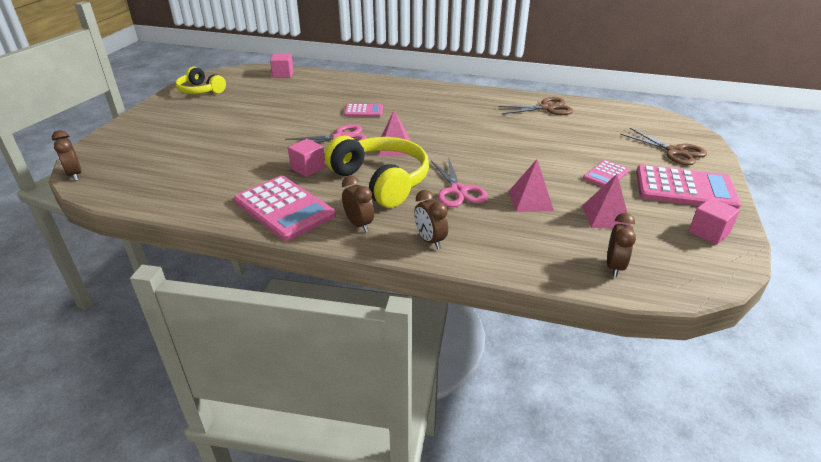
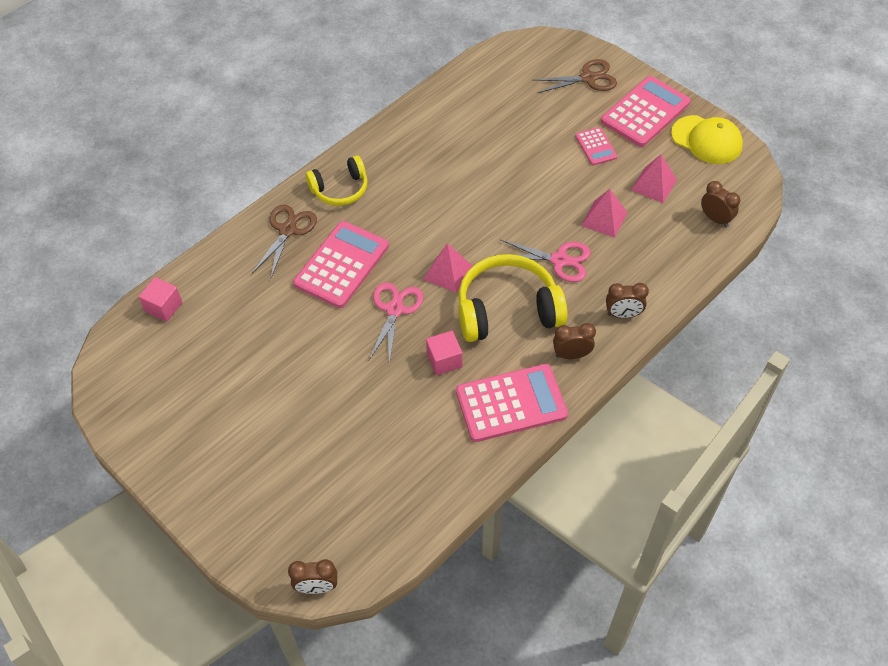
camera: 60 degrees left, 20 degrees up
(200, 90) = (149, 414): yellow headphones -> yellow headphones (340, 189)
(363, 111) = (342, 265): pink calculator -> pink calculator, size x1.93
(547, 108) = (447, 112): brown scissors -> brown scissors (287, 230)
(708, 233) = (706, 140): pink cube -> yellow cap

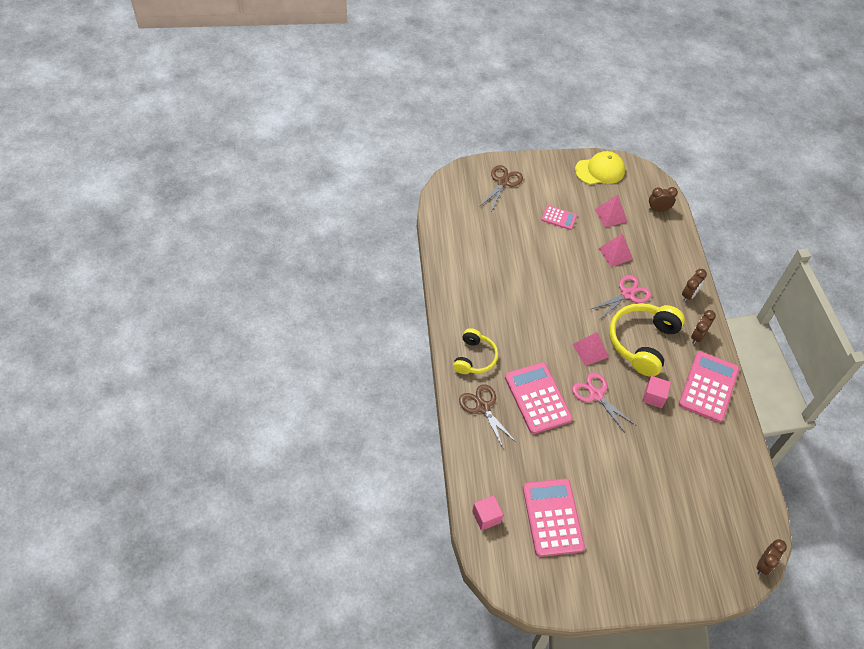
camera: 55 degrees left, 0 degrees up
(645, 112) = (554, 179): pink calculator -> pink calculator (552, 517)

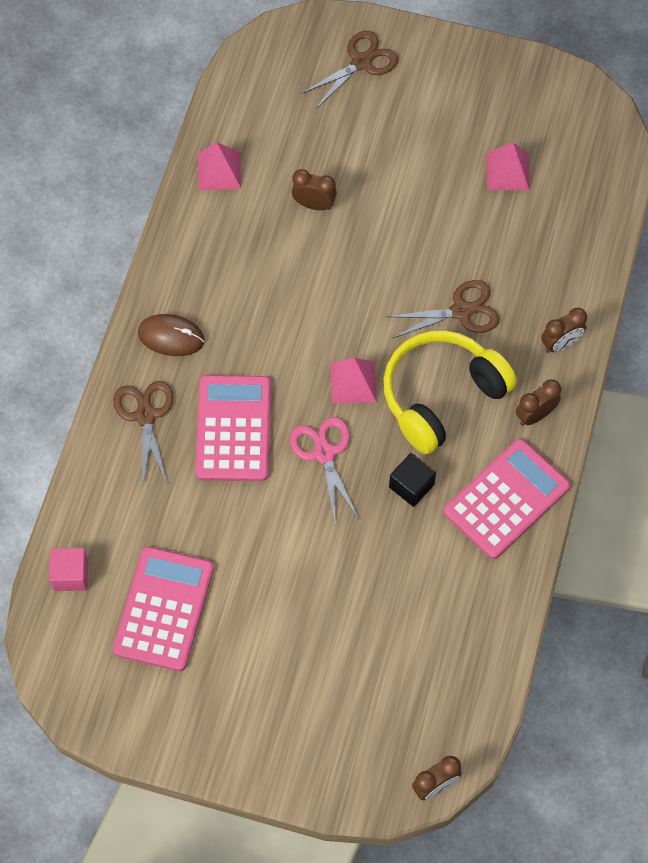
camera: 25 degrees right, 10 degrees up
(474, 358) = (171, 337): yellow headphones -> brown mouse
(559, 218) = (420, 150): pink calculator -> none
(600, 170) = (533, 88): yellow cap -> none
(615, 253) = (479, 238): pink pyramid -> pink pyramid (219, 171)
(627, 294) = (461, 311): pink scissors -> brown scissors
(654, 397) = (411, 486): pink cube -> black cube
(658, 209) = (593, 184): brown clock -> brown clock (314, 204)

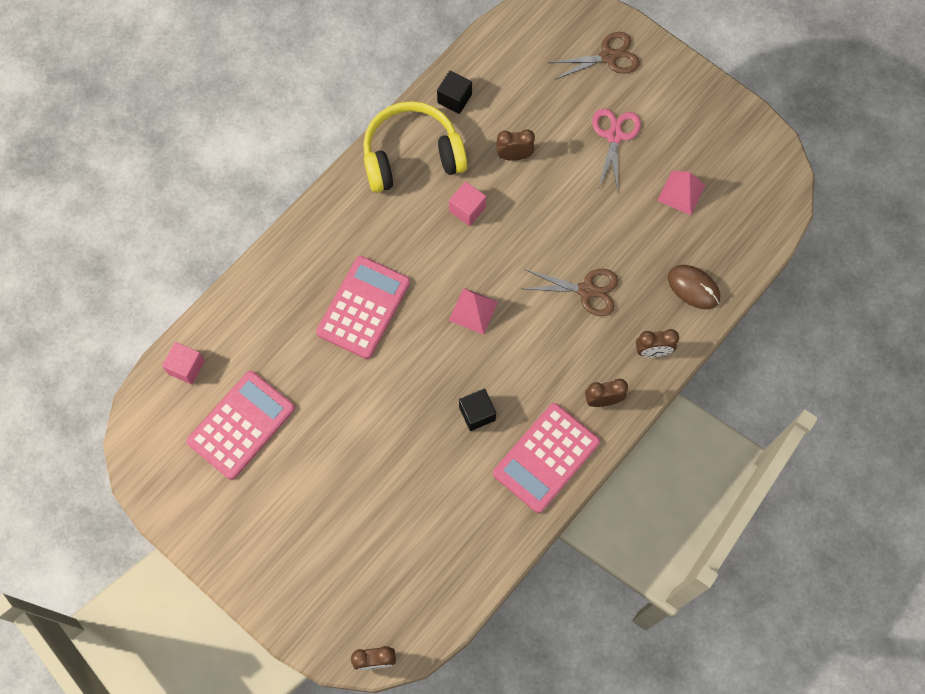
camera: 25 degrees right, 5 degrees up
(145, 416) = (303, 268): brown scissors -> none
(171, 337) = (353, 214): brown mouse -> brown mouse (693, 288)
(219, 171) = (454, 99): pink pyramid -> black cube
(292, 280) = (467, 209): none -> pink cube
(314, 204) = (514, 156): brown clock -> brown clock turned 45 degrees counterclockwise
(324, 453) = (422, 357): pink scissors -> pink scissors (614, 136)
(441, 396) = (536, 352): yellow headphones -> yellow headphones (412, 156)
(506, 499) = (546, 458): pink calculator -> pink calculator turned 150 degrees clockwise

